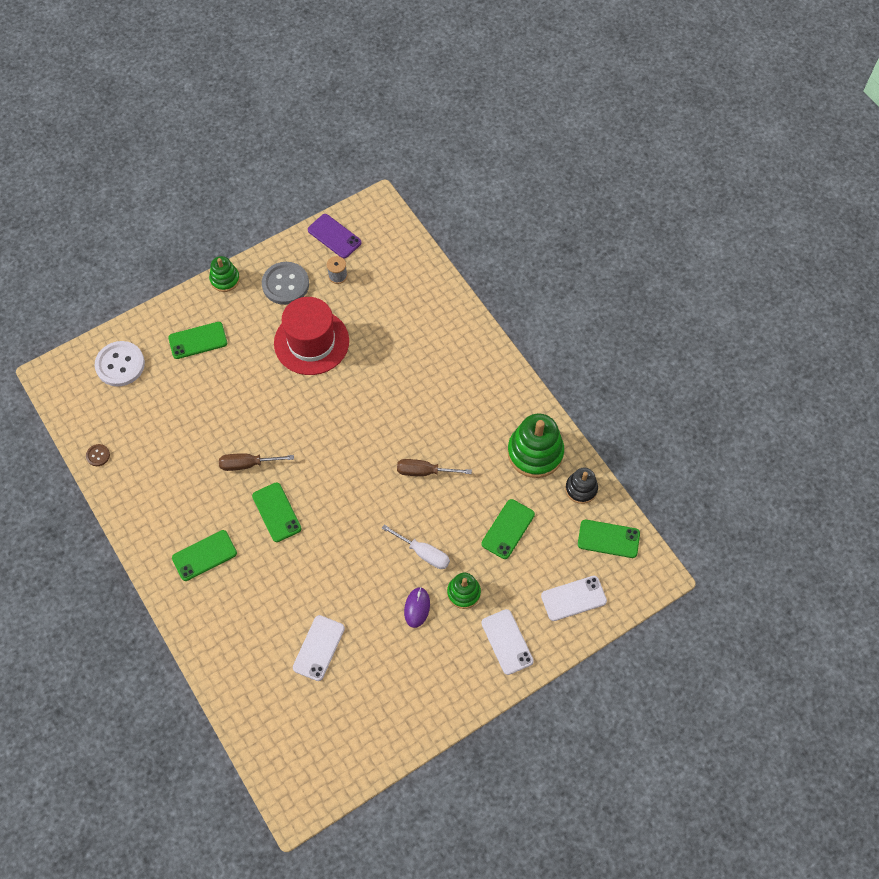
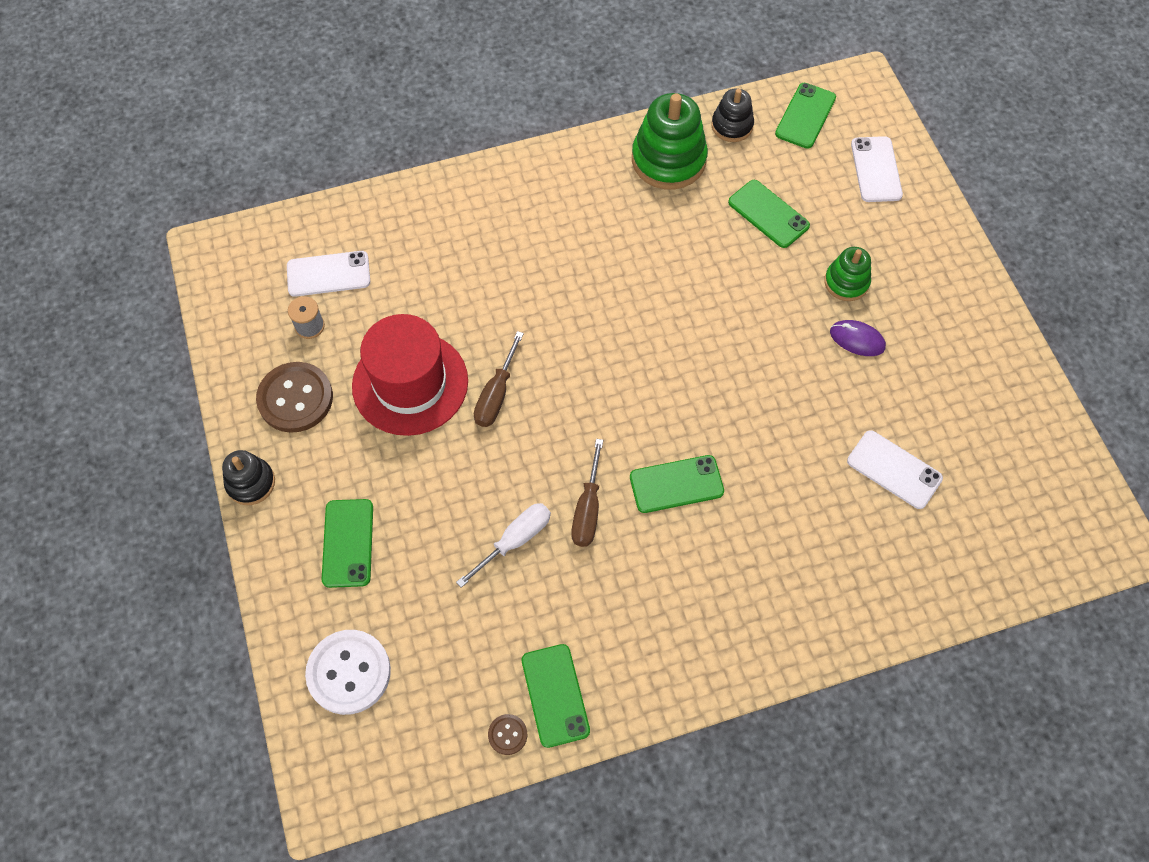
camera: 75 degrees left, 0 degrees up
(204, 555) = (722, 597): green phone -> green phone (555, 695)
(225, 279) = (251, 483): green stacking toy -> black stacking toy
(285, 284) = (295, 398): grey button -> brown button
(334, 236) = (238, 316): purple phone -> none
(423, 553) = (781, 315): white screwdriver -> white screwdriver (515, 540)
(424, 471) = (662, 287): brown screwdriver -> brown screwdriver (496, 394)
(507, 642) = (921, 251): white phone -> white phone (328, 274)

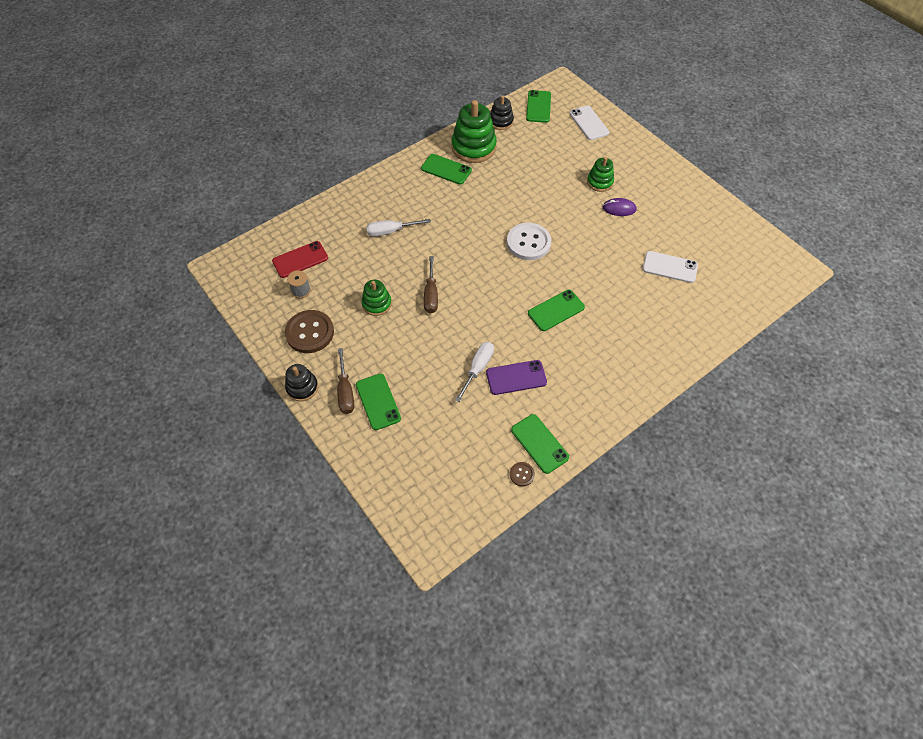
camera: 20 degrees left, 5 degrees down
(328, 274) = (300, 260): white phone -> red phone
(349, 672) = (411, 473): white button -> white button (528, 243)
(410, 383) = (377, 304): red hat -> green stacking toy
(480, 268) = (391, 231): none -> white screwdriver
(566, 575) = (516, 377): none -> purple phone
(588, 509) = (512, 339): brown screwdriver -> brown screwdriver (345, 391)
(768, 214) = (541, 160): green phone -> green phone (446, 169)

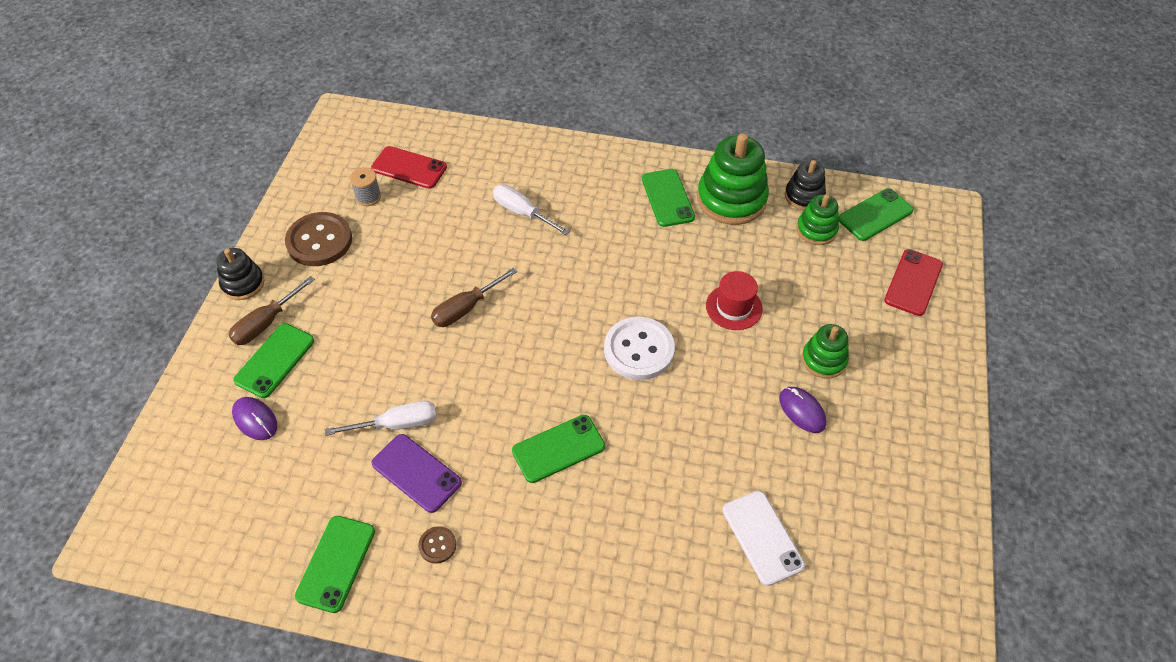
camera: 50 degrees right, 5 degrees down
(377, 304) = (408, 269): green stacking toy -> green stacking toy (816, 230)
(411, 433) = (255, 419): none -> purple mouse
(522, 474) = (276, 573): brown button -> brown button (437, 545)
(539, 192) = (734, 307): none -> red hat
(556, 310) = (558, 449): green phone -> green phone turned 45 degrees counterclockwise
(589, 123) = (913, 282): white phone -> red phone

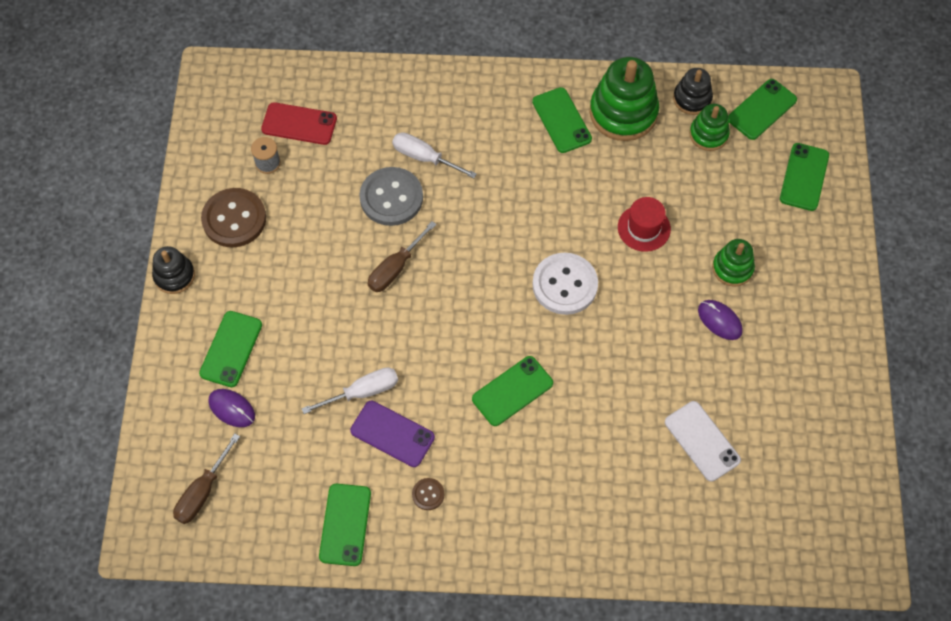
camera: 10 degrees left, 10 degrees up
(266, 323) = (210, 313): brown screwdriver -> brown screwdriver (202, 491)
(480, 243) = (391, 198): none -> grey button
(913, 282) = (804, 177): red phone -> green phone

